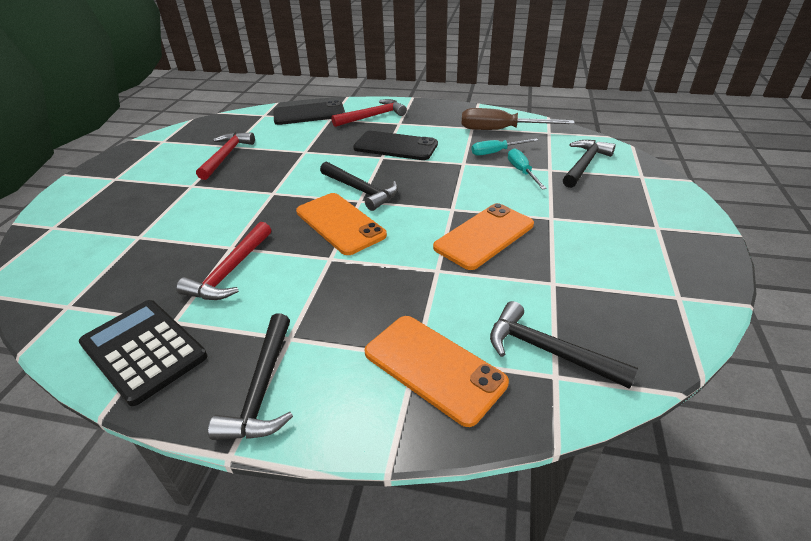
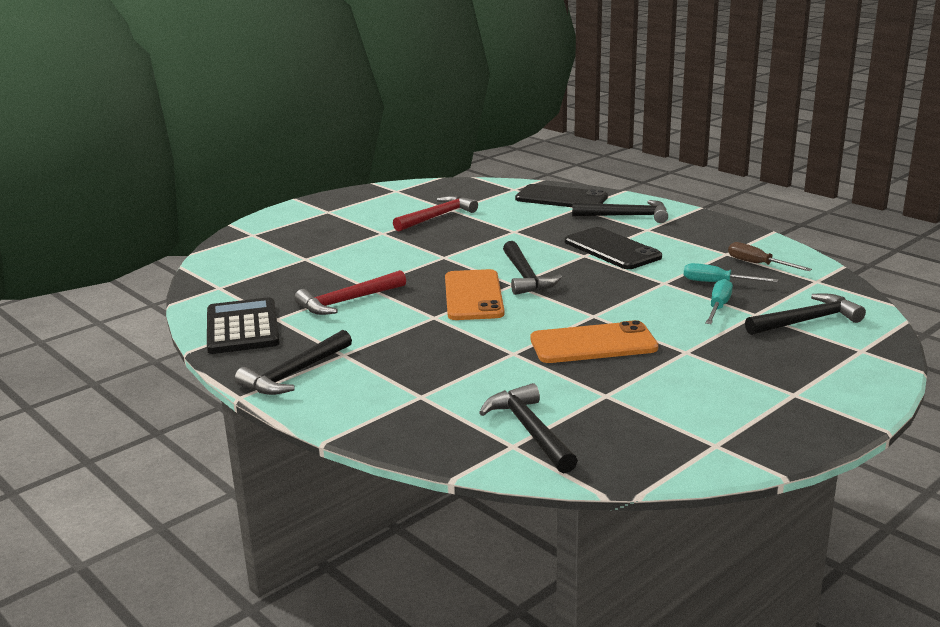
camera: 35 degrees right, 15 degrees down
(372, 116) = (626, 216): red hammer -> black hammer
(434, 367) = (425, 406): orange phone -> none
(501, 130) = (758, 264): brown screwdriver -> brown screwdriver, size x0.60

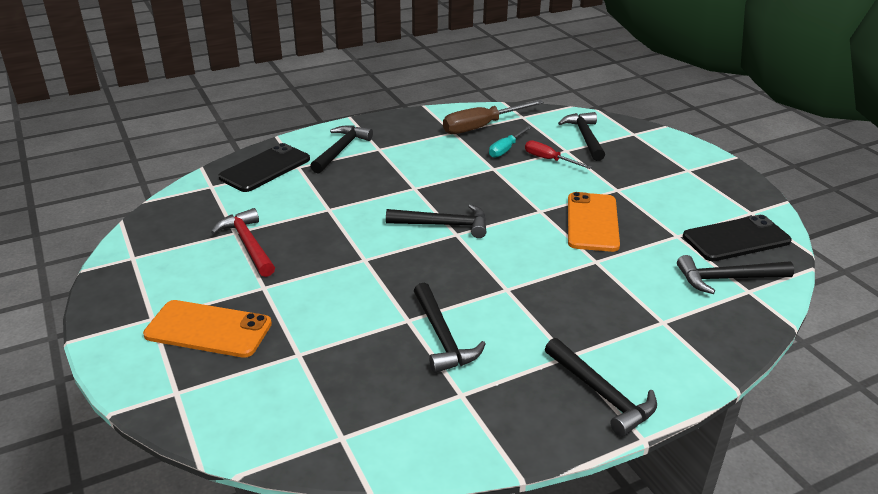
camera: 75 degrees left, 10 degrees up
(242, 327) = (474, 424): black calculator -> none
(347, 301) = (442, 337): red hammer -> black hammer
(473, 296) = (471, 259): orange phone -> orange phone (208, 329)
(612, 249) = (411, 173): black phone -> black phone (736, 239)
(718, 307) = (549, 160): turquoise screwdriver -> red screwdriver
(758, 264) = (482, 127): brown screwdriver -> brown screwdriver, size x1.68

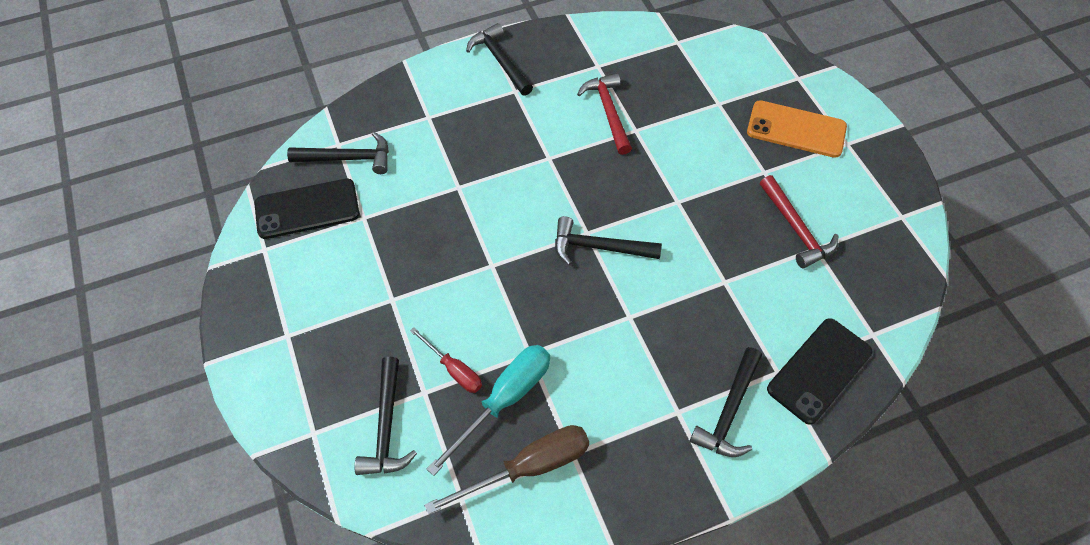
camera: 175 degrees left, 25 degrees up
(442, 337) = (608, 112): black hammer -> red hammer
(506, 149) = (504, 400): turquoise screwdriver -> turquoise screwdriver, size x1.68
(592, 222) = (442, 243): orange phone -> none

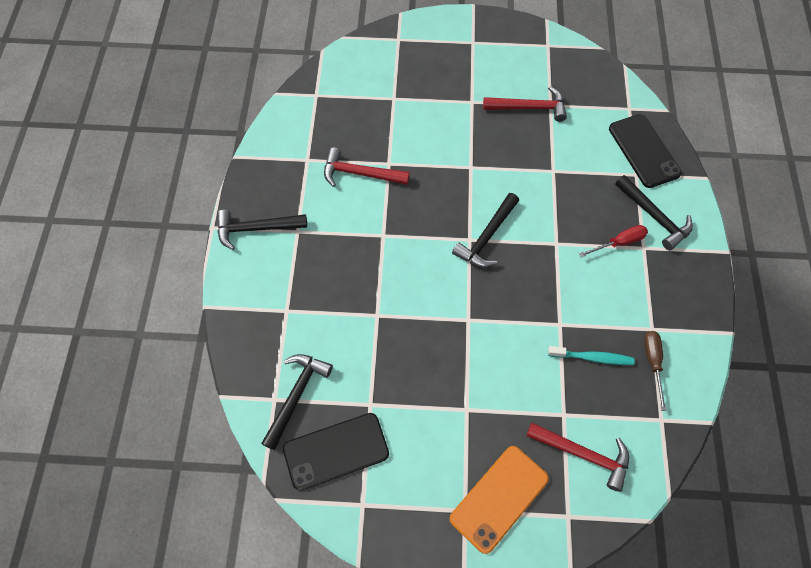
camera: 65 degrees left, 5 degrees up
(307, 209) = (336, 451): black phone -> black phone turned 60 degrees clockwise
(387, 426) = (583, 454): black hammer -> red hammer
(454, 369) = (552, 384): red screwdriver -> red screwdriver (619, 243)
(504, 400) = (592, 357): turquoise screwdriver -> turquoise toothbrush
(528, 467) = (653, 363): brown screwdriver -> brown screwdriver, size x0.60
(796, 129) = (444, 64): orange phone -> orange phone (499, 498)

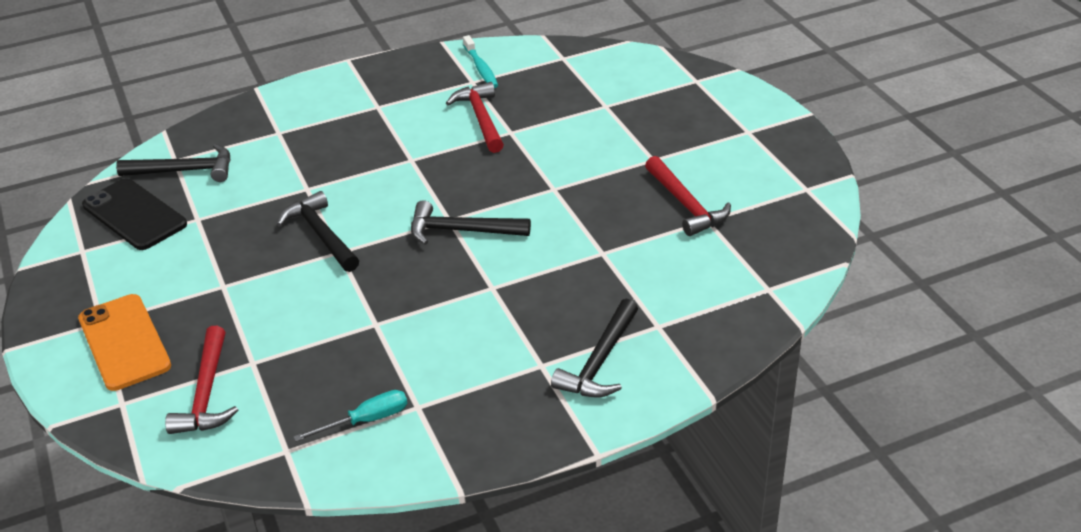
camera: 65 degrees right, 25 degrees down
(256, 229) = (363, 83): black hammer -> black hammer (321, 235)
(499, 498) = (124, 342): orange phone -> orange phone turned 45 degrees clockwise
(592, 357) = (343, 364): turquoise toothbrush -> turquoise toothbrush (481, 68)
(619, 243) = (532, 340): red screwdriver -> none
(644, 151) = (705, 322): black phone -> none
(653, 363) = (366, 420): brown screwdriver -> turquoise screwdriver

